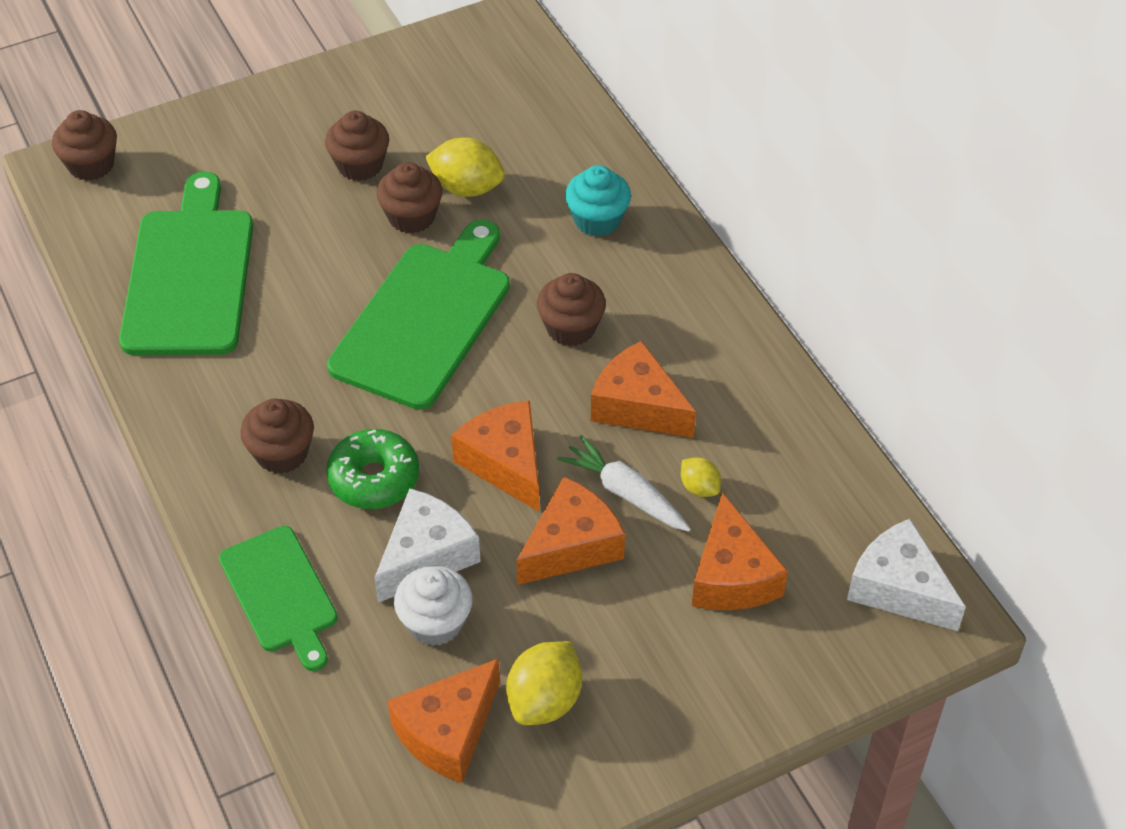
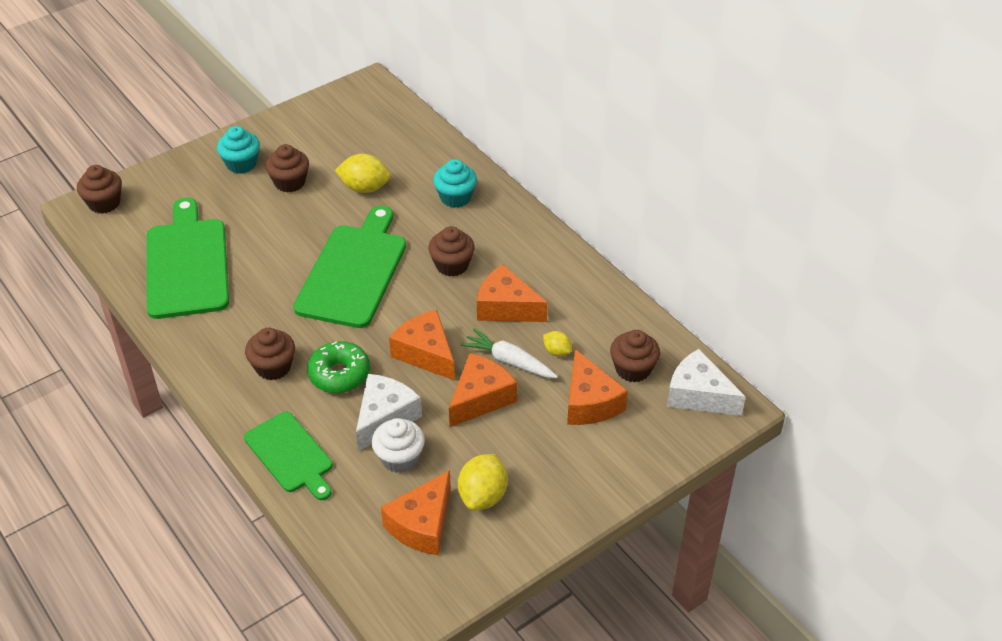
camera: 10 degrees left, 5 degrees down
(296, 127) = (241, 164): none -> turquoise cupcake
(411, 217) = (331, 210): brown cupcake -> brown cupcake (633, 369)

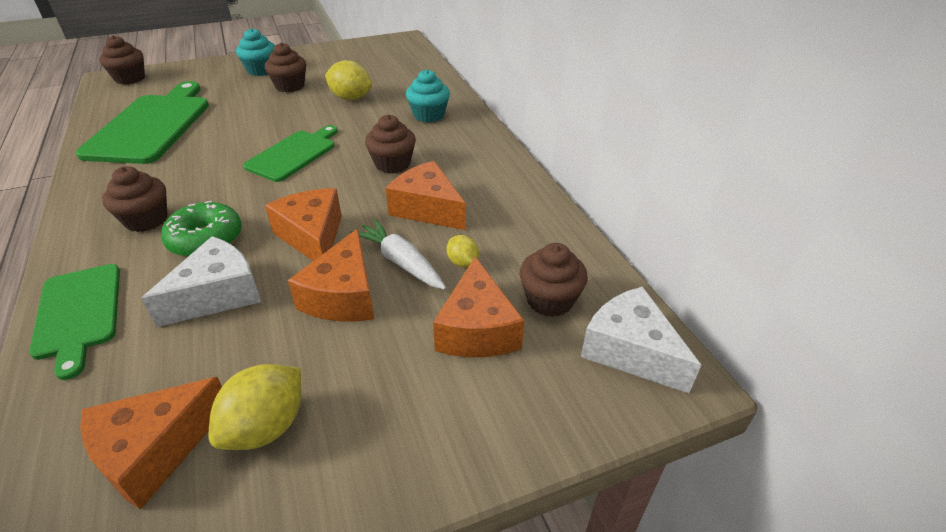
camera: 15 degrees right, 5 degrees down
(354, 272) = (294, 154): green cutting board -> green cutting board, size x0.61
(399, 458) = (197, 347): white cupcake -> none
(480, 398) = (343, 296): orange cheese -> orange cheese turned 135 degrees clockwise

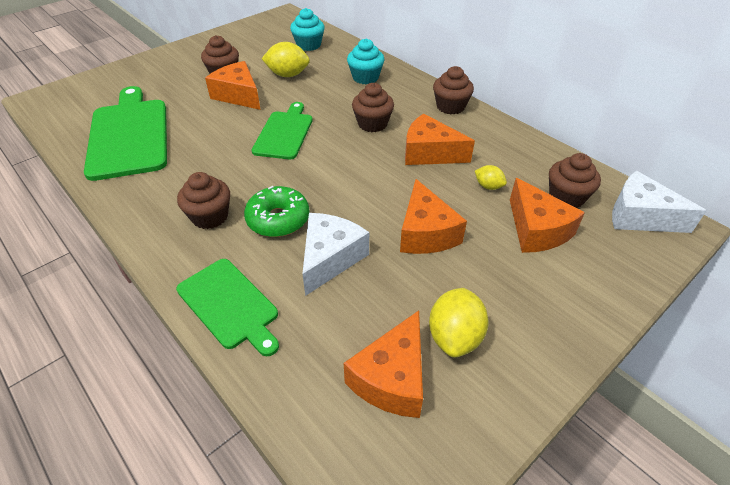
camera: 20 degrees left, 5 degrees up
(130, 78) = (59, 95): brown cupcake -> brown cupcake (450, 106)
(261, 70) = (183, 64): turquoise cupcake -> turquoise cupcake (308, 45)
(312, 236) = (362, 195): orange cheese -> orange cheese (238, 95)
(400, 262) = (445, 197): white carrot -> none

